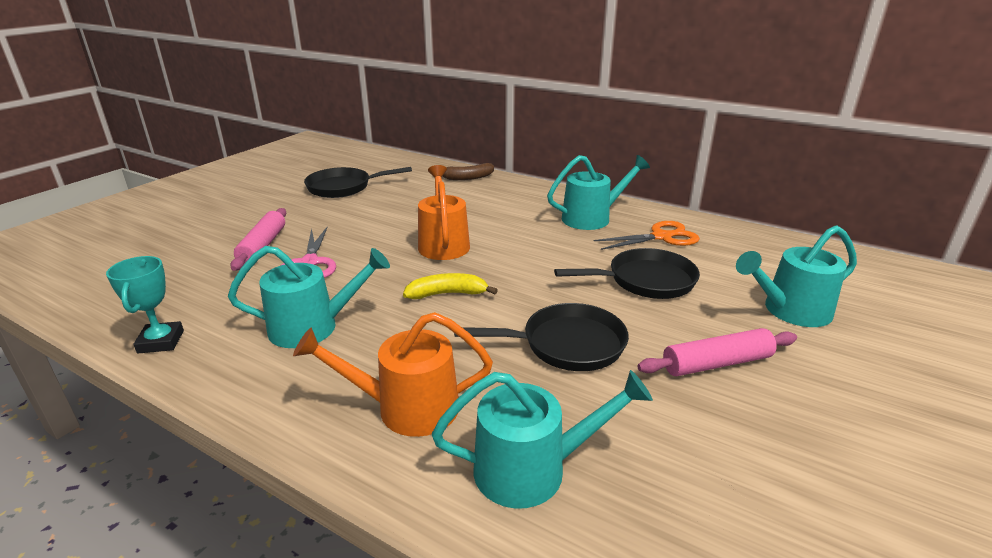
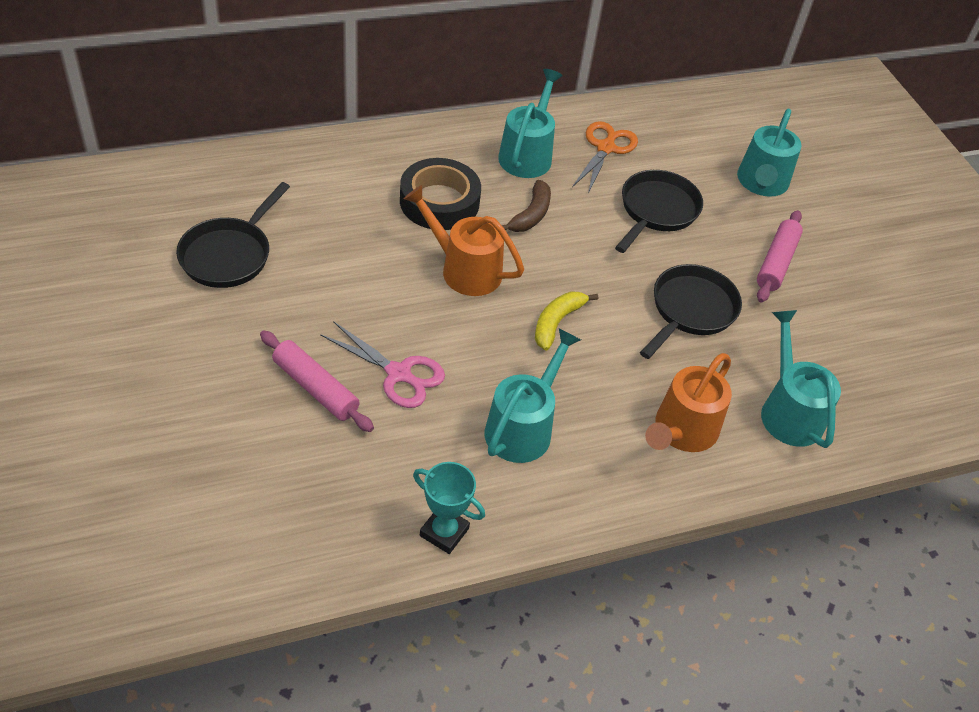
camera: 55 degrees left, 20 degrees up
(467, 177) = (331, 157): brown banana -> brown banana (531, 215)
(490, 213) = (439, 202): none -> black tape
(532, 469) = (788, 411): turquoise watering can -> turquoise watering can turned 45 degrees counterclockwise

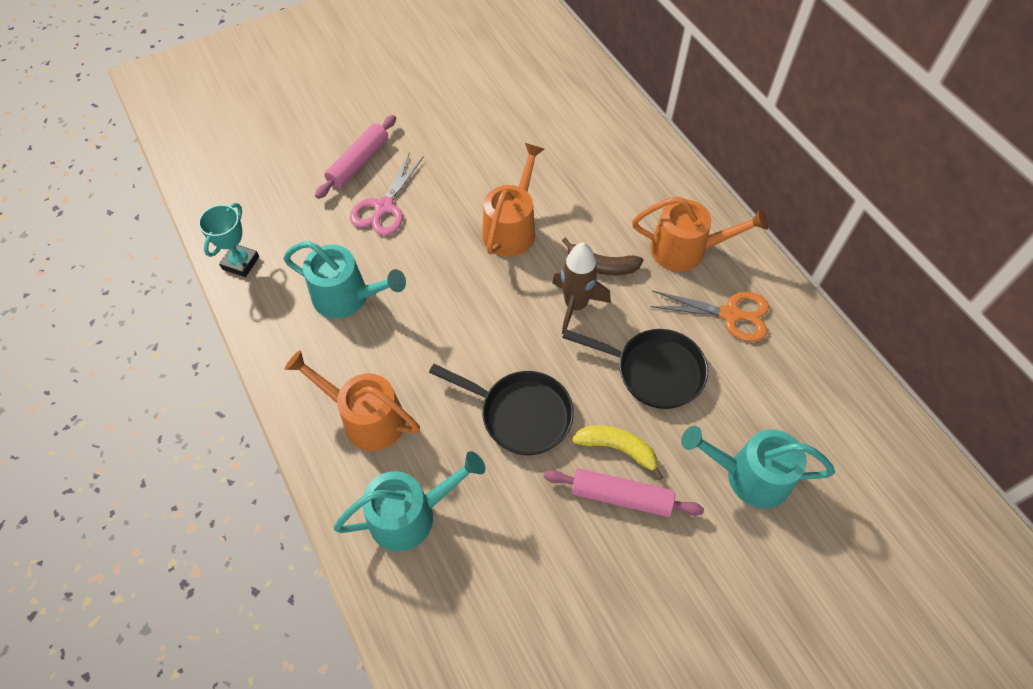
camera: 85 degrees right, 10 degrees up
(229, 255) = (475, 85): black pan -> none
(439, 202) = (588, 196): black tape -> none
(527, 154) = (686, 250): turquoise watering can -> orange watering can
(557, 322) = (470, 305): yellow banana -> yellow banana (617, 449)
(575, 244) = (575, 305): none -> brown rocket

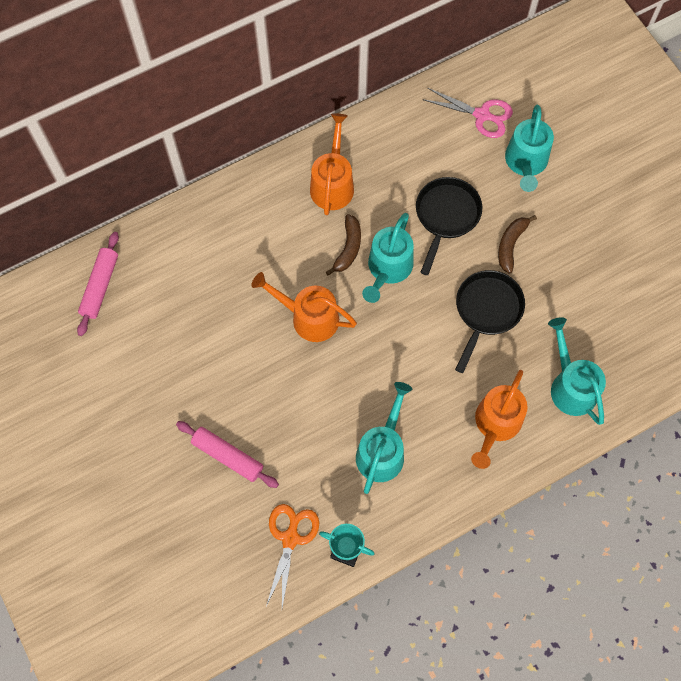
camera: 90 degrees left, 10 degrees up
(384, 207) = (283, 428): pink scissors -> pink scissors (482, 115)
(575, 305) = (388, 269): brown rocket -> turquoise watering can
(617, 449) = (511, 245): yellow banana -> brown banana
(621, 497) = (547, 245): pink rolling pin -> pink rolling pin (100, 286)
(730, 314) = (394, 159): orange scissors -> orange scissors (290, 538)

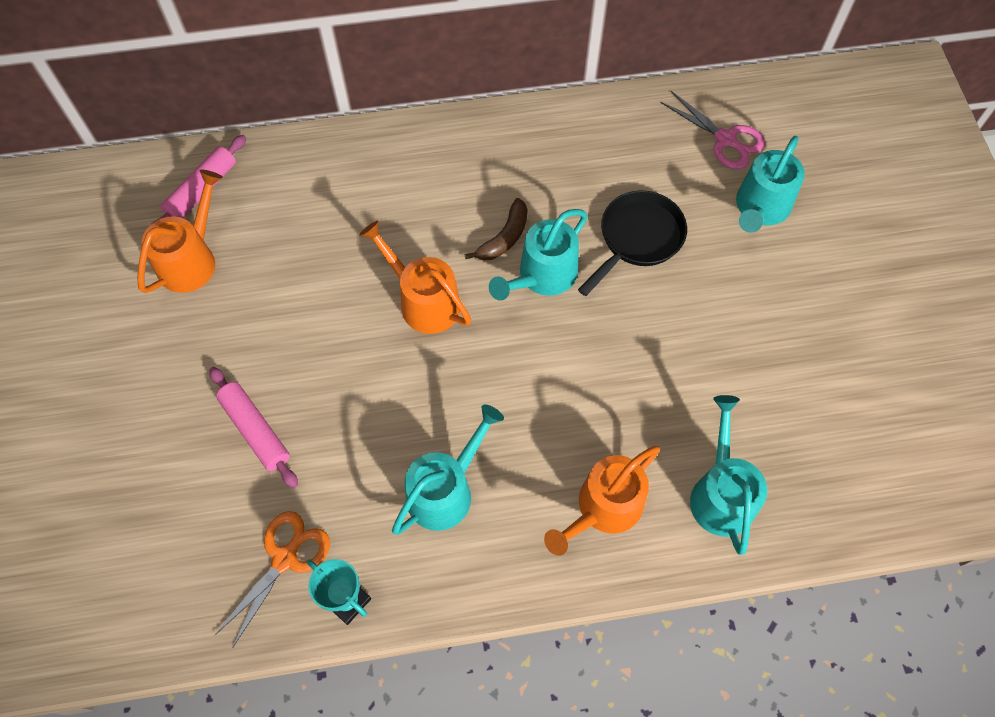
camera: 20 degrees right, 5 degrees down
(332, 183) = (516, 161): orange watering can -> orange watering can (191, 259)
(486, 311) = (645, 364): black pan -> none
(511, 245) = (706, 296): brown banana -> none

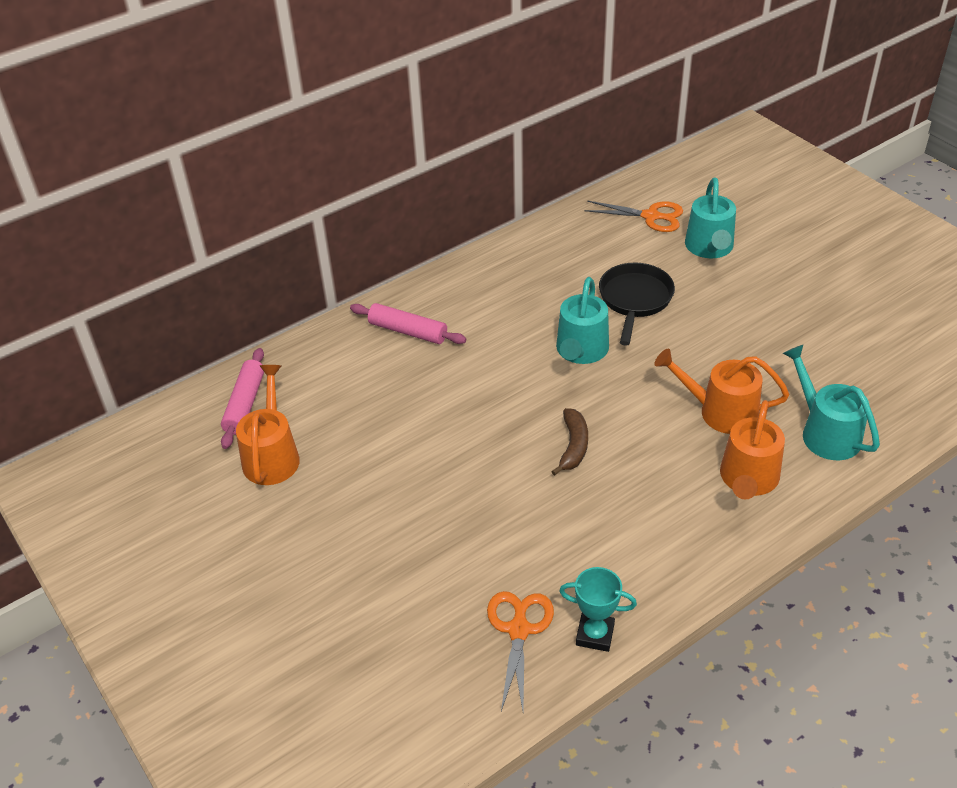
camera: 25 degrees left, 20 degrees down
(255, 430) = (422, 551): pink rolling pin -> pink rolling pin (408, 331)
(423, 301) = (498, 404): orange watering can -> orange watering can (720, 411)
(445, 490) = (616, 522): turquoise watering can -> none
(504, 238) = (531, 338): brown banana -> brown banana (573, 446)
(725, 139) = (650, 216): pink scissors -> orange scissors

